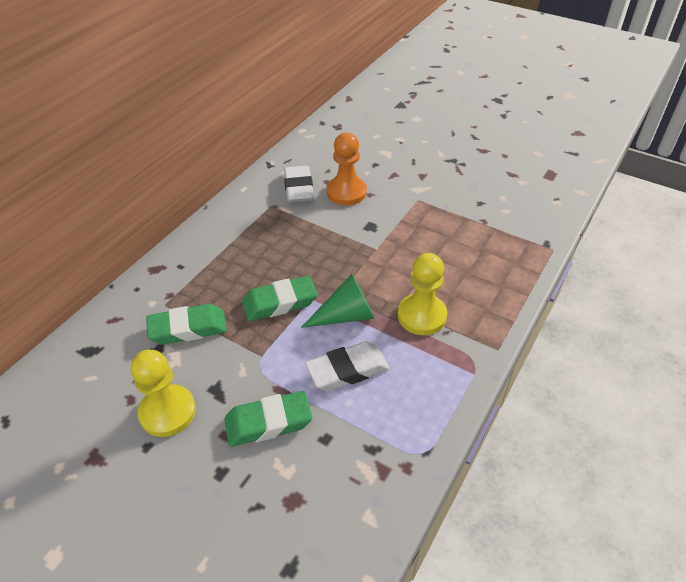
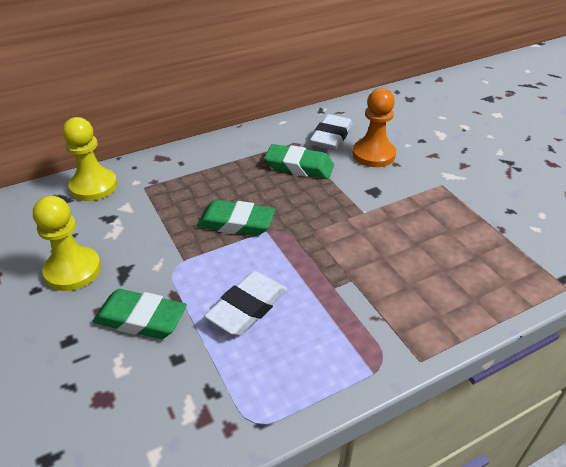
camera: 30 degrees right, 5 degrees down
(188, 328) = (145, 212): green eraser -> green eraser (299, 166)
(346, 315) = (286, 259): green cone -> none
(347, 370) = (247, 307): white eraser -> white eraser turned 60 degrees counterclockwise
(421, 316) = (361, 291): yellow pawn -> yellow pawn (94, 186)

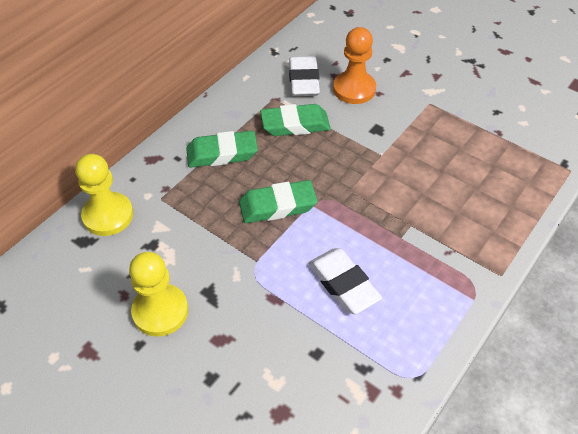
camera: 25 degrees left, 10 degrees up
(141, 319) = (260, 331): green eraser -> green eraser (222, 153)
(247, 307) = (343, 284): white eraser -> white eraser turned 45 degrees counterclockwise

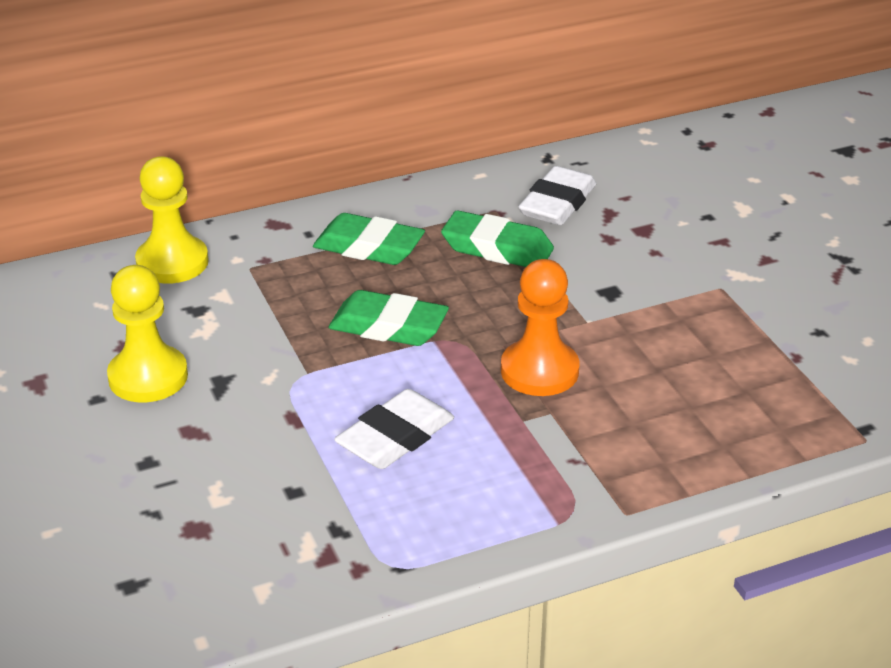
camera: 30 degrees right, 15 degrees down
(343, 284) = (395, 437): white eraser -> white eraser turned 45 degrees clockwise
(354, 89) = (622, 235): orange pawn -> orange pawn (539, 371)

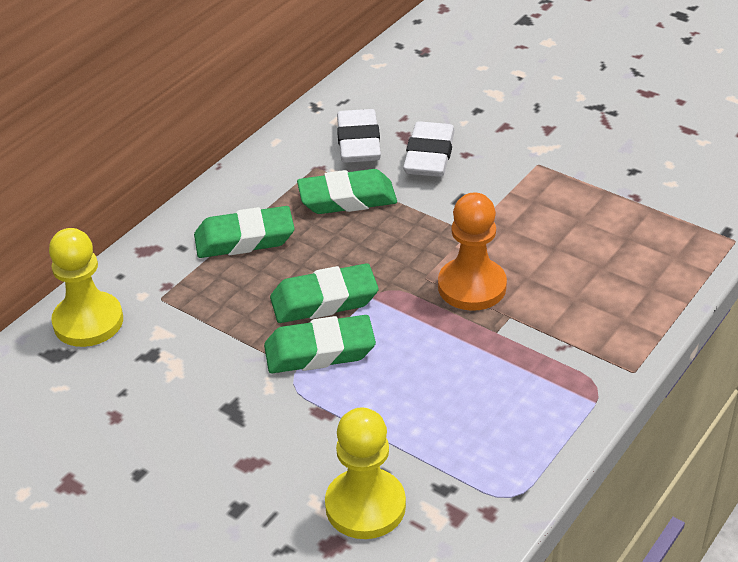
camera: 30 degrees left, 5 degrees up
(148, 377) = (166, 433): yellow pawn -> yellow pawn (365, 506)
(342, 367) = (320, 351): none -> green eraser
(395, 437) = (416, 391): white eraser -> white eraser (429, 156)

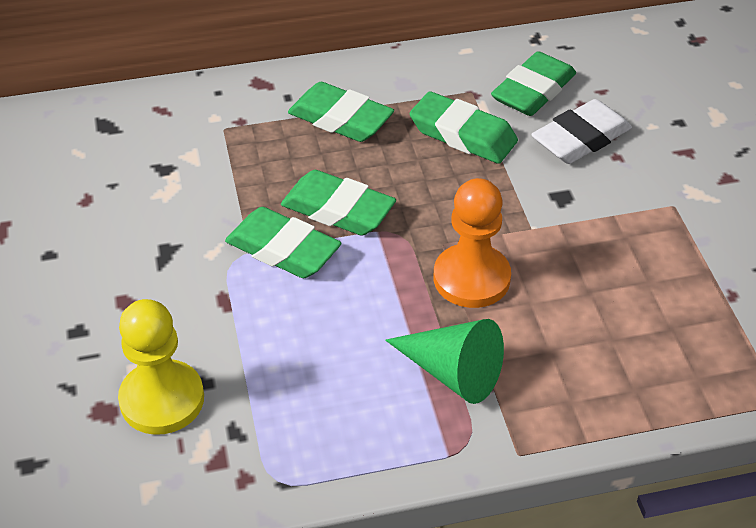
camera: 40 degrees right, 5 degrees up
(88, 322) = (154, 114): yellow pawn -> none
(358, 143) = (533, 91): white eraser -> green eraser
(535, 352) = (452, 373): none -> green cone

